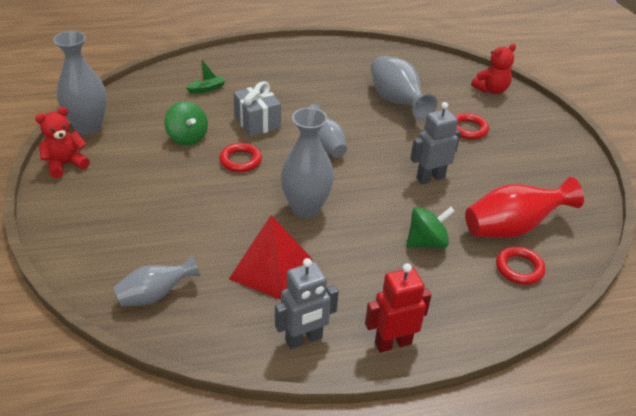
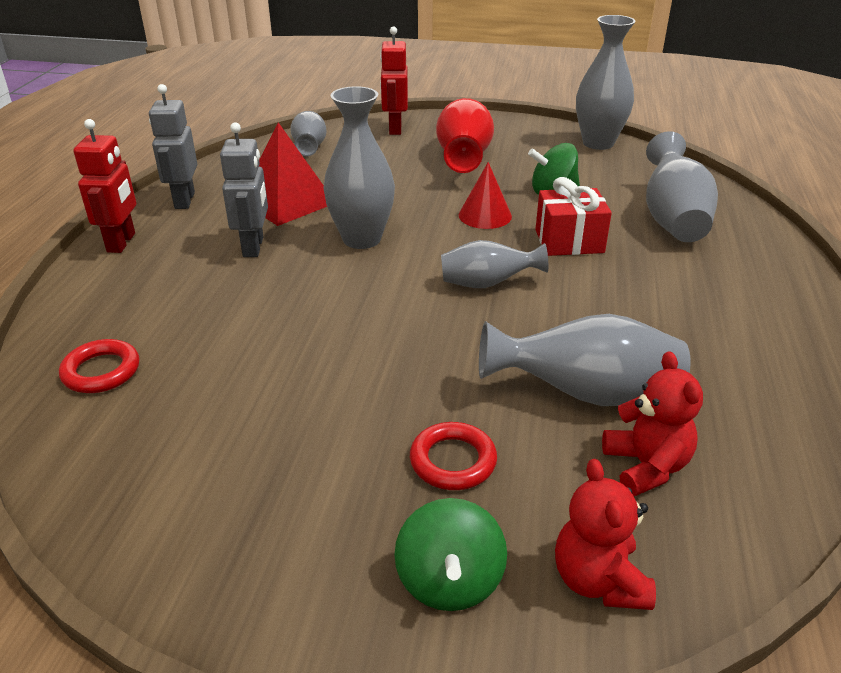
camera: 115 degrees right, 5 degrees down
(65, 164) = (531, 129): red teddy bear -> red teddy bear (646, 466)
(86, 249) = (394, 129): none -> red robot
(207, 88) = (672, 219): green boat -> grey vase
(240, 160) = (485, 215): red ring -> red cone
(257, 122) = (569, 241): grey gift -> red gift
(426, 242) = (225, 309): green spinning top -> green spinning top (449, 581)
(430, 178) = (346, 357): grey robot -> grey robot (254, 247)
(512, 228) = (172, 400): red vase -> red vase (463, 159)

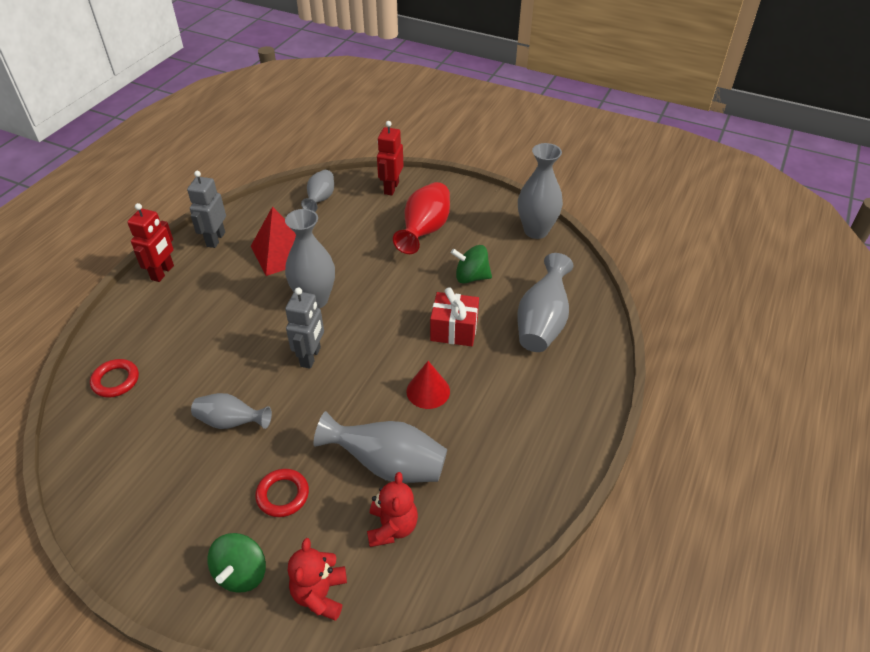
camera: 15 degrees right, 10 degrees up
(254, 247) = (242, 293): grey robot -> grey robot (311, 357)
(485, 215) = (409, 293): red cone -> red cone (428, 391)
(487, 284) = (376, 358): grey vase -> grey vase (231, 422)

